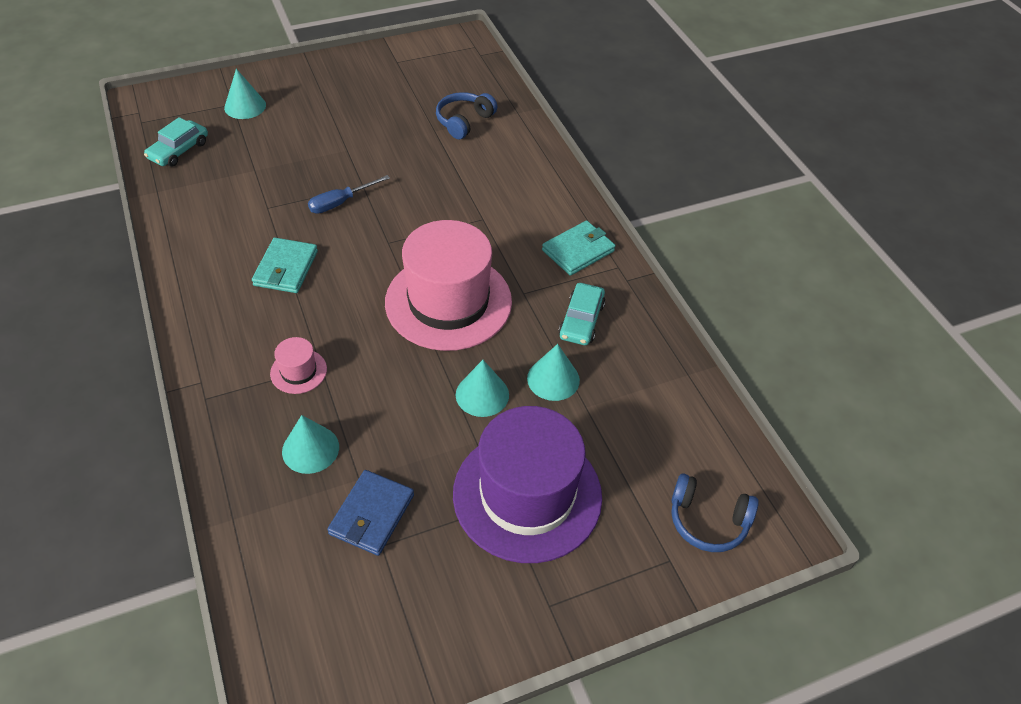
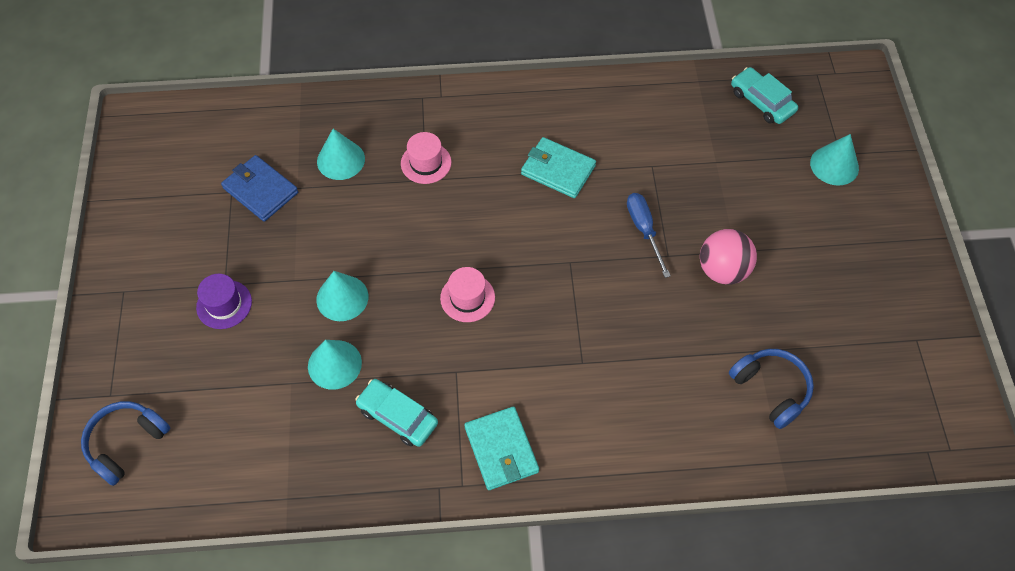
camera: 110 degrees right, 10 degrees up
(368, 154) = (722, 270): none -> pink ball
(448, 302) = (467, 298): pink hat -> pink hat, size x0.41
(527, 494) = (224, 304): purple hat -> purple hat, size x0.41

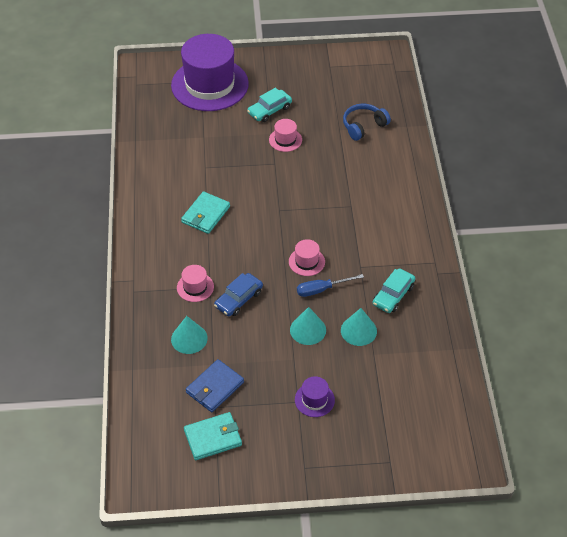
camera: 90 degrees left, 10 degrees down
(126, 443) = (425, 445): blue headphones -> none
(402, 213) = (238, 299): none -> blue car
(501, 450) = (410, 244): turquoise wallet -> turquoise wallet (213, 438)
(644, 230) = (255, 173): blue screwdriver -> blue screwdriver (321, 289)
(722, 270) = (285, 140): pink ball -> pink hat
(761, 101) = (156, 112): turquoise car -> turquoise car (269, 110)
(834, 165) = (209, 84): turquoise cone -> purple hat

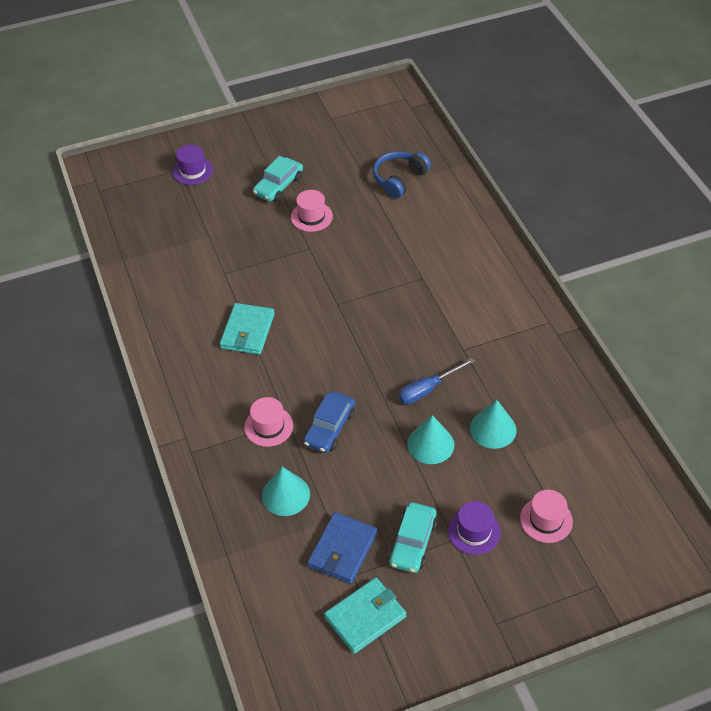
camera: 15 degrees left, 0 degrees up
(209, 84) = (192, 171): purple hat -> purple hat, size x0.41
(306, 262) = (395, 359): pink hat -> pink hat (546, 520)
(393, 295) = (516, 374): turquoise car -> turquoise car (412, 542)

